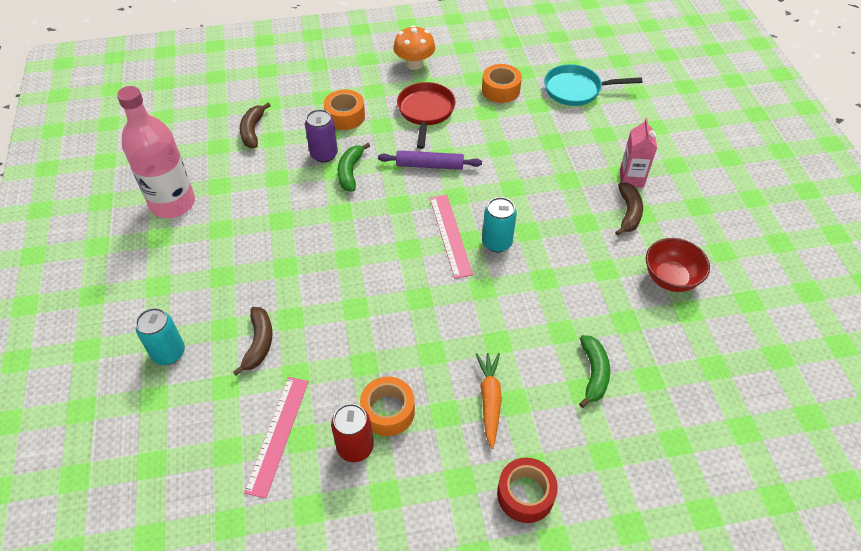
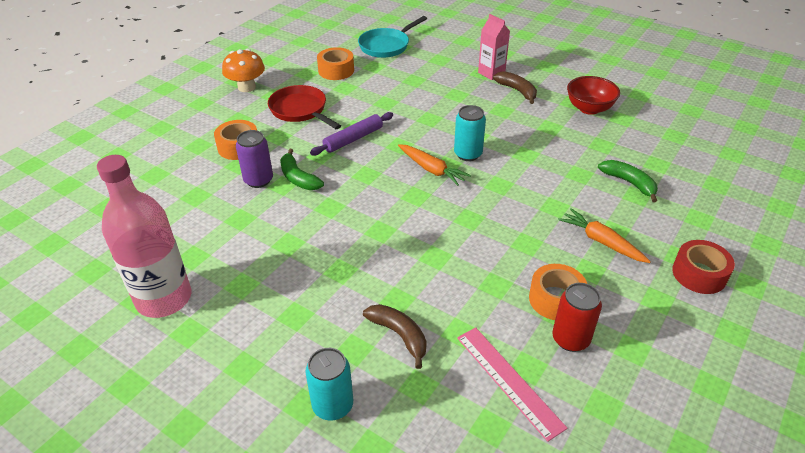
camera: 45 degrees left, 10 degrees down
(252, 131) = (166, 201): brown banana -> none
(450, 235) = (431, 169): pink ruler -> orange carrot

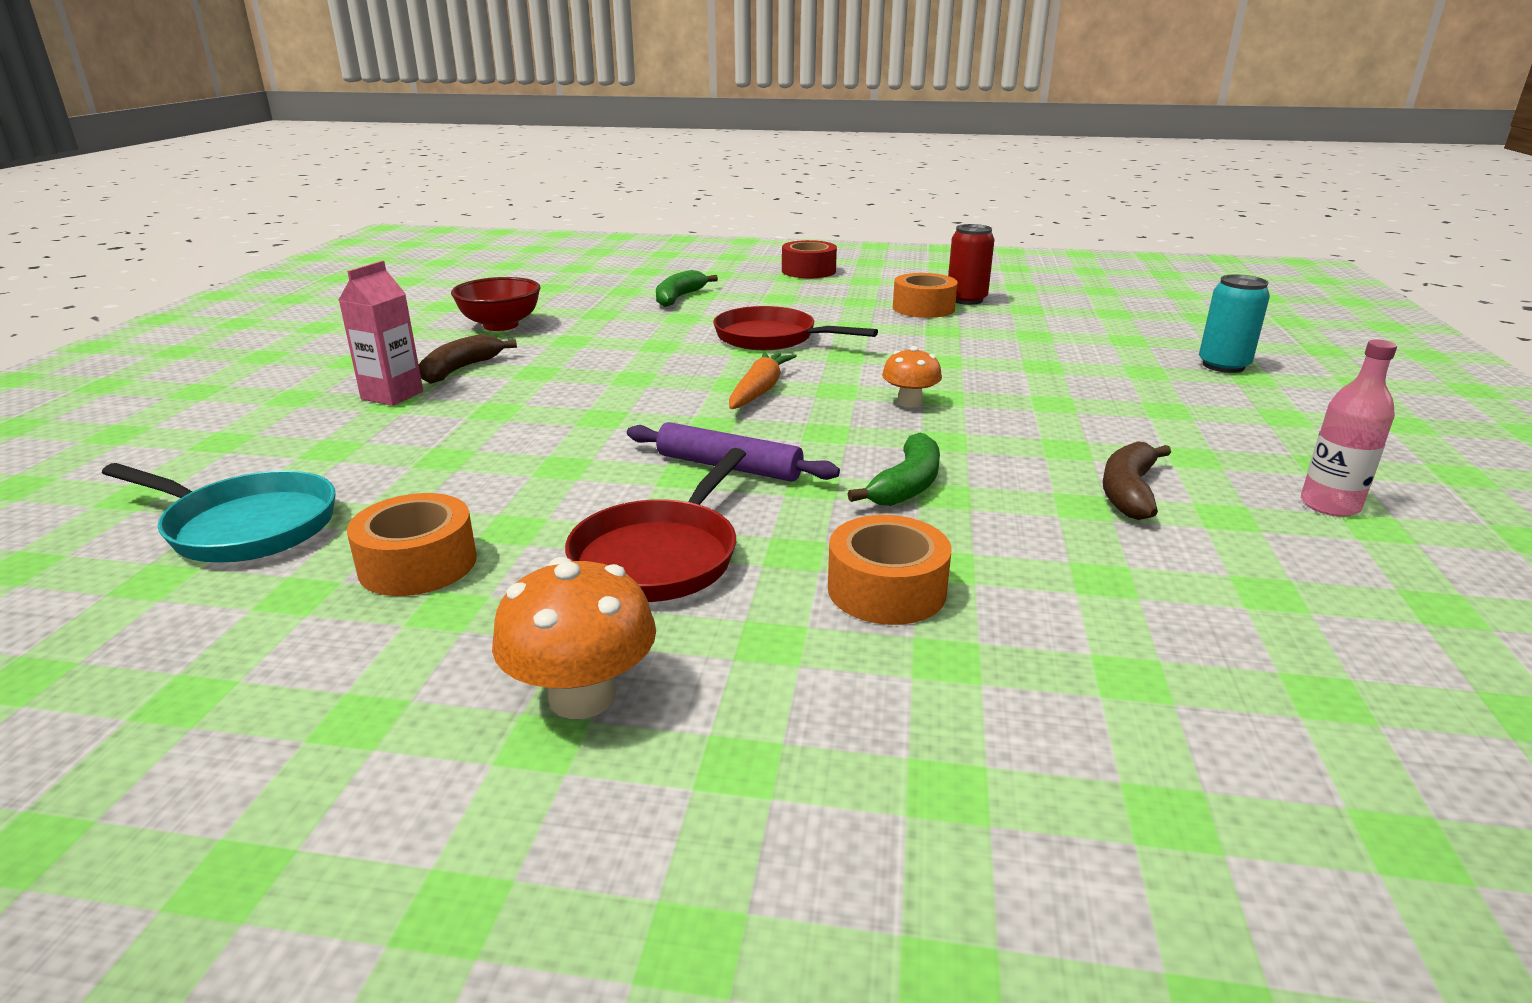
camera: 115 degrees left, 15 degrees down
(164, 298) = (1329, 505): pink bottle -> pink bottle, size x0.52
(258, 180) = (963, 523): purple can -> none
(380, 214) = (909, 402): none -> orange mushroom
(399, 335) = (1087, 356): brown banana -> brown banana (1128, 492)
(468, 154) = (693, 375): turquoise can -> none
(508, 381) = (1055, 313): pink ruler -> none
(517, 198) = (771, 338): none -> red pan
(601, 241) = (806, 300): orange carrot -> none

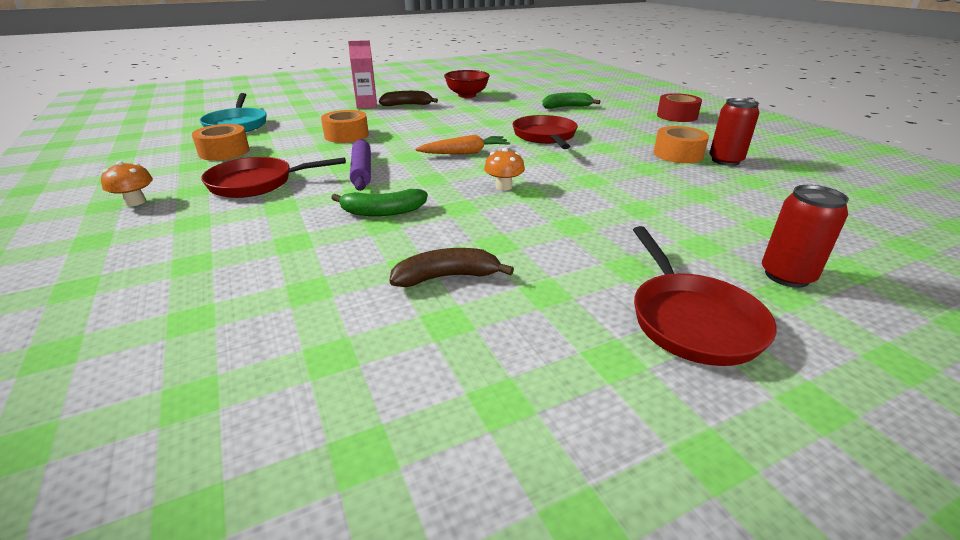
camera: 55 degrees right, 5 degrees up
(582, 696) = (135, 202): orange mushroom -> orange mushroom, size x0.65
(886, 590) = (254, 234): orange tape -> orange tape (346, 135)
(1223, 366) = (787, 276): turquoise can -> red can
(1276, 419) = (691, 320): none -> red pan
(1329, 505) = (520, 370): pink bottle -> none

